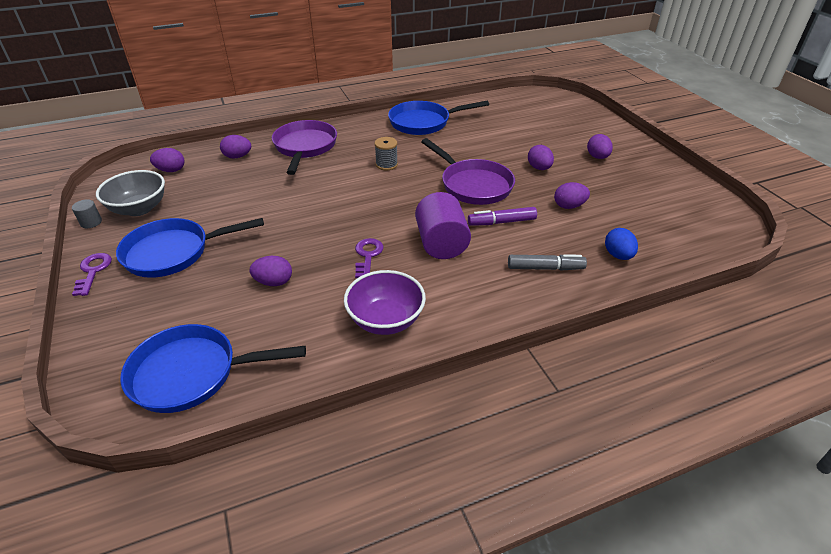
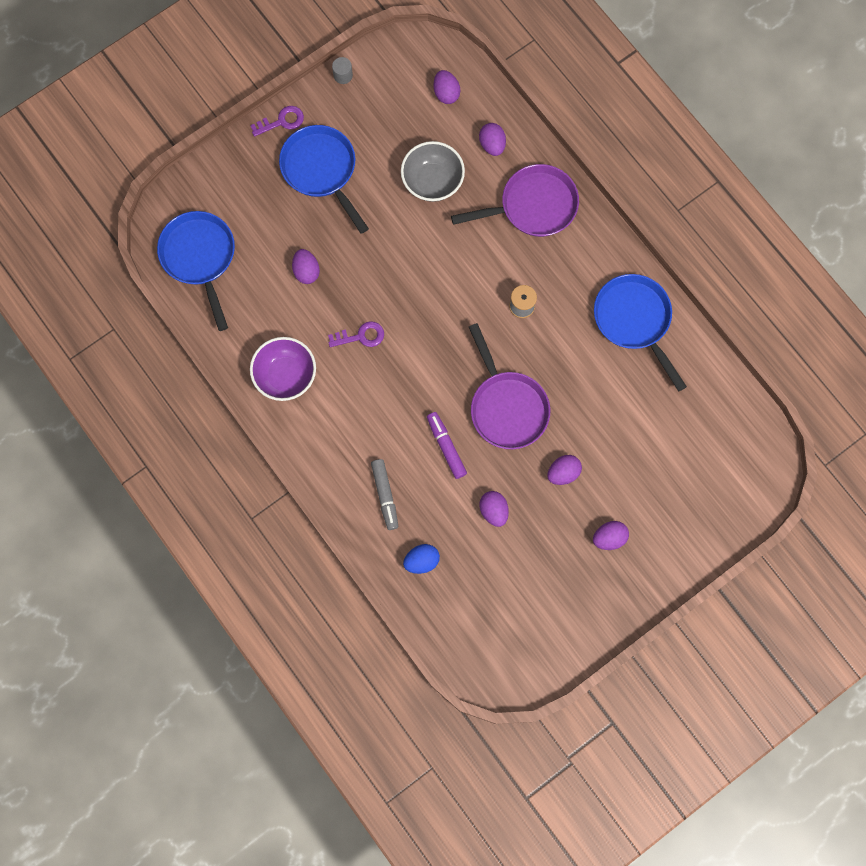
camera: 75 degrees right, 35 degrees up
(139, 209) = (374, 103): grey bowl -> grey bowl (432, 181)
(441, 244) = (396, 396): purple cylinder -> none
(473, 185) = (506, 407): purple pan -> purple pan turned 60 degrees counterclockwise

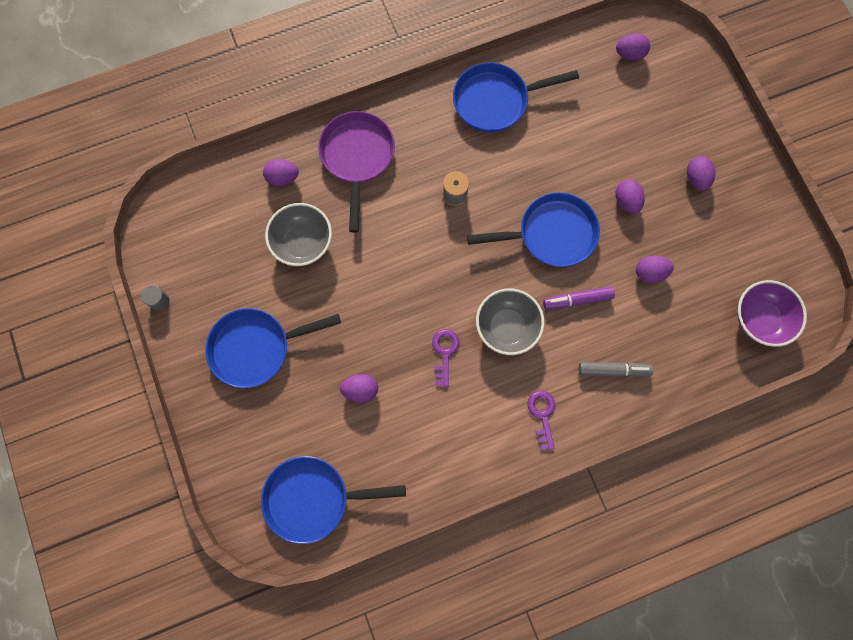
camera: 75 degrees left, 0 degrees up
(281, 121) = (188, 375): purple key -> purple key (542, 415)
(285, 375) = (466, 438): purple bowl -> purple bowl (759, 319)
(401, 387) = (507, 327): none -> grey bowl
(421, 561) = (685, 352): blue egg -> none
(446, 93) = (214, 206): purple egg -> purple egg (629, 54)
(506, 407) = (551, 234): purple pan -> blue pan

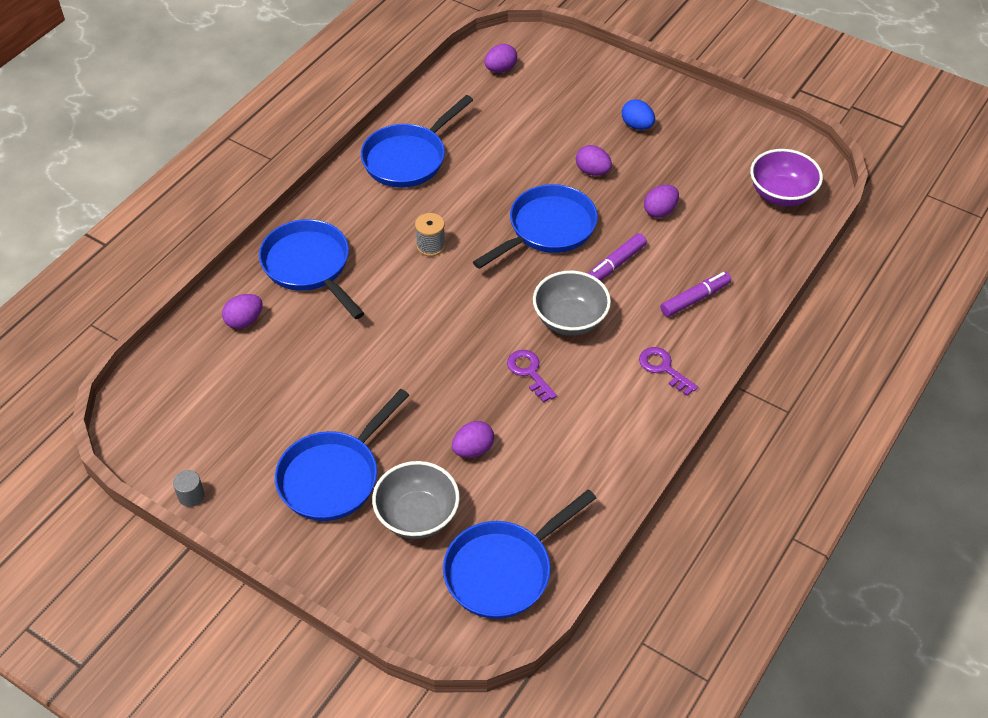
camera: 35 degrees left, 25 degrees down
(302, 243) = (310, 362): grey bowl -> grey bowl (417, 516)
(357, 158) = (309, 266): purple pan -> blue pan
(613, 370) = (695, 299): grey marker -> purple marker
(696, 178) = (637, 126): purple egg -> blue egg

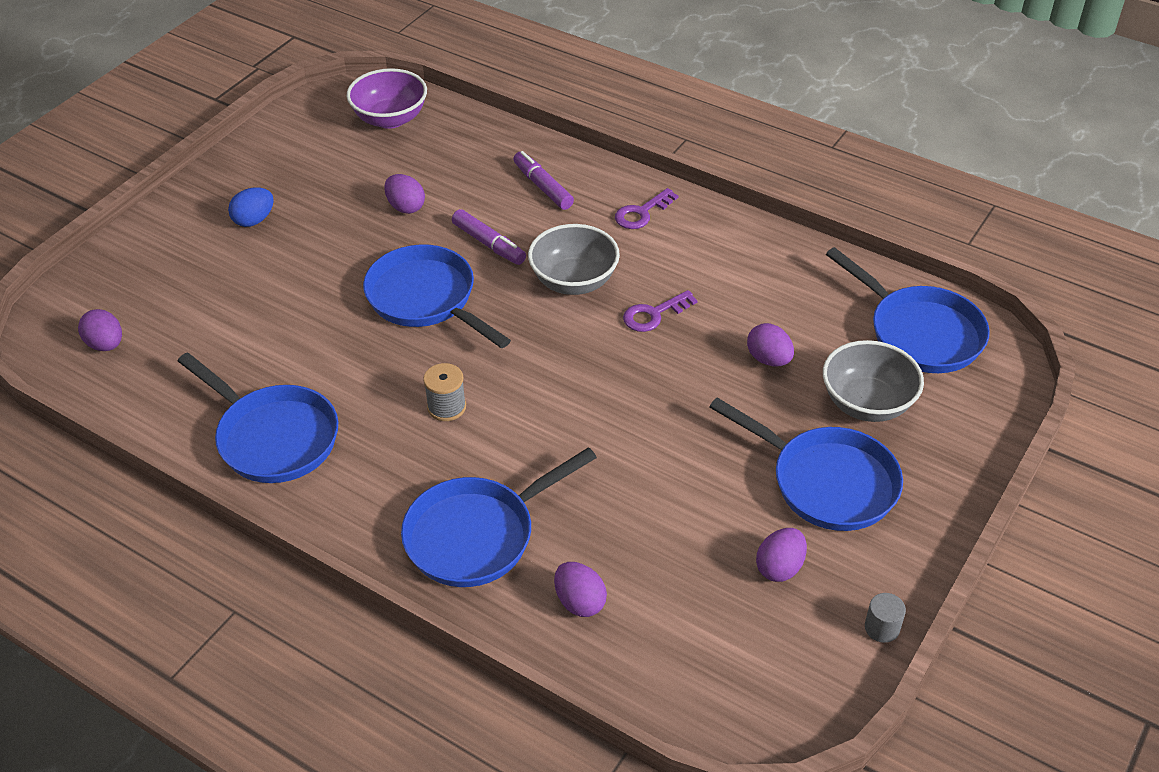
camera: 90 degrees left, 5 degrees down
(592, 171) = (330, 259): purple egg -> purple egg (779, 567)

